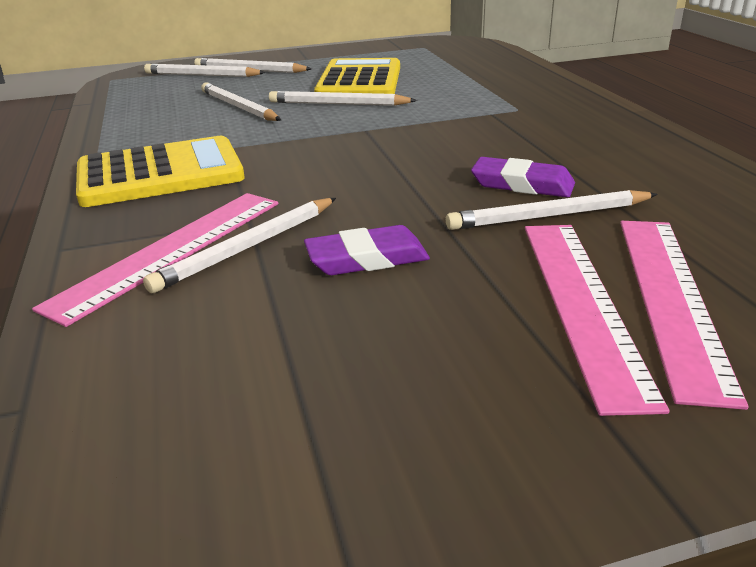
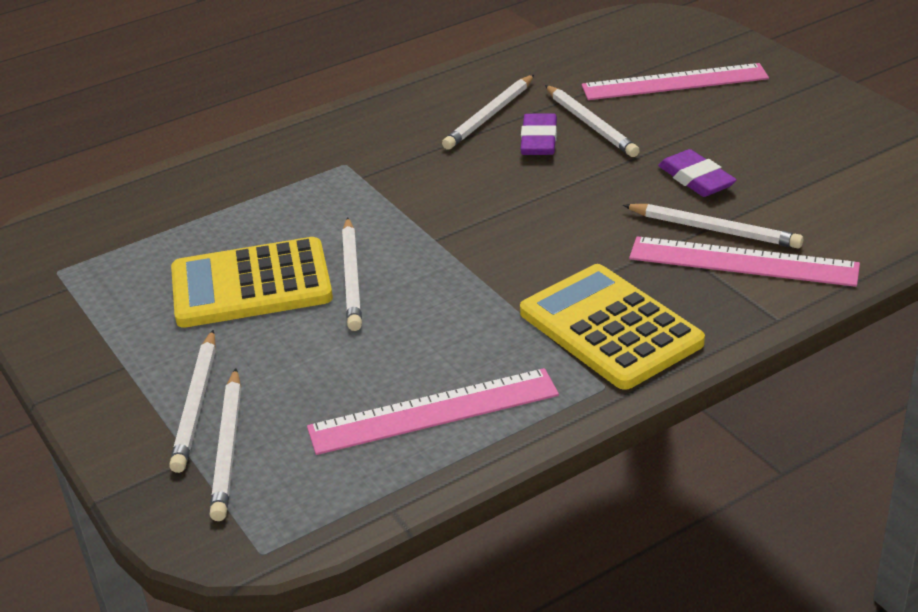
camera: 105 degrees left, 5 degrees up
(238, 107) = (382, 351): white pencil -> white pencil (489, 116)
(581, 303) = (698, 105): pink ruler -> pink ruler (434, 412)

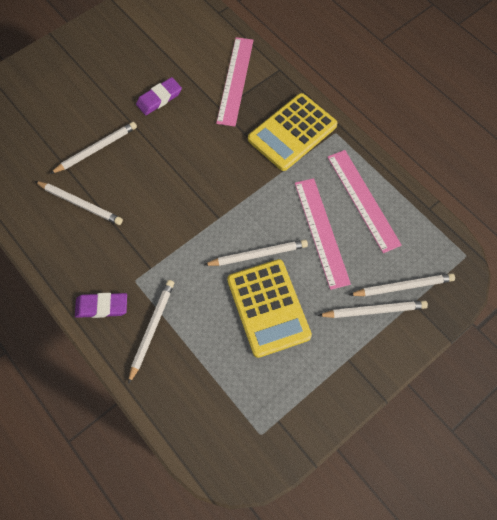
camera: 100 degrees left, 30 degrees up
(539, 140) = (112, 174): purple eraser -> purple eraser (102, 306)
(674, 82) = (49, 108): pink ruler -> pink ruler (321, 232)
(714, 230) = (208, 91): white pencil -> white pencil (152, 329)

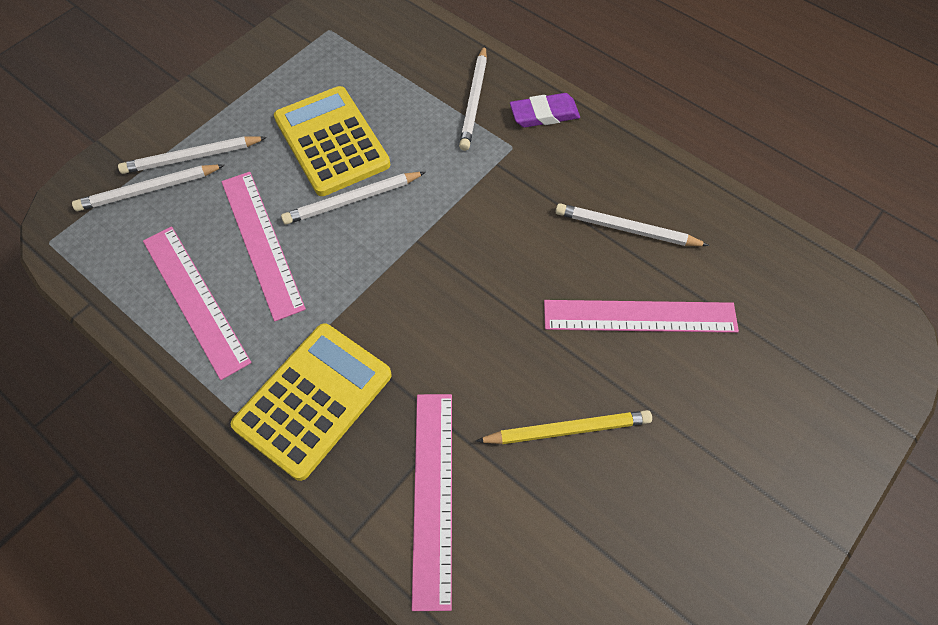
camera: 170 degrees right, 5 degrees down
(96, 149) = (639, 316): white pencil -> pink ruler
(159, 98) = (567, 429): purple eraser -> yellow pencil

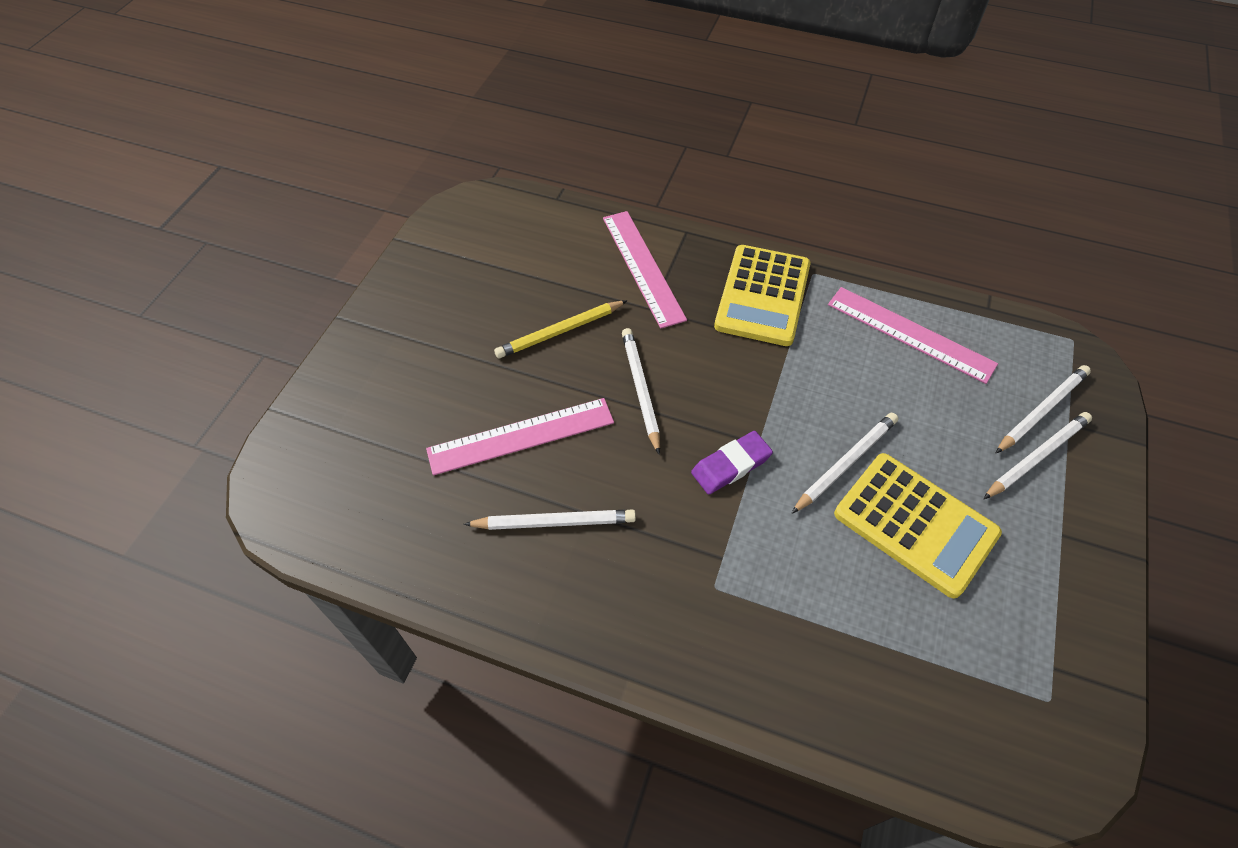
camera: 160 degrees right, 5 degrees down
(261, 243) = (896, 395): pink ruler -> none
(474, 101) = (792, 642): white pencil -> white pencil (640, 389)
(544, 114) = (697, 651): purple eraser -> purple eraser (731, 465)

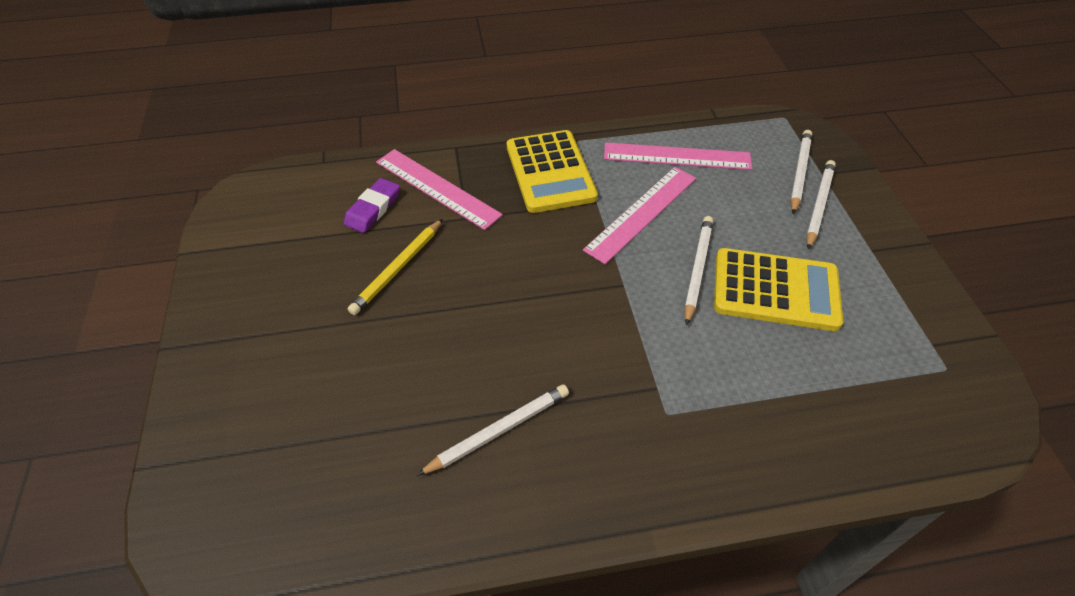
camera: 30 degrees left, 5 degrees down
(521, 436) = (420, 372): pink ruler -> pink ruler (642, 213)
(640, 389) = (500, 285): white pencil -> none
(731, 465) = (614, 311): purple eraser -> purple eraser (373, 209)

